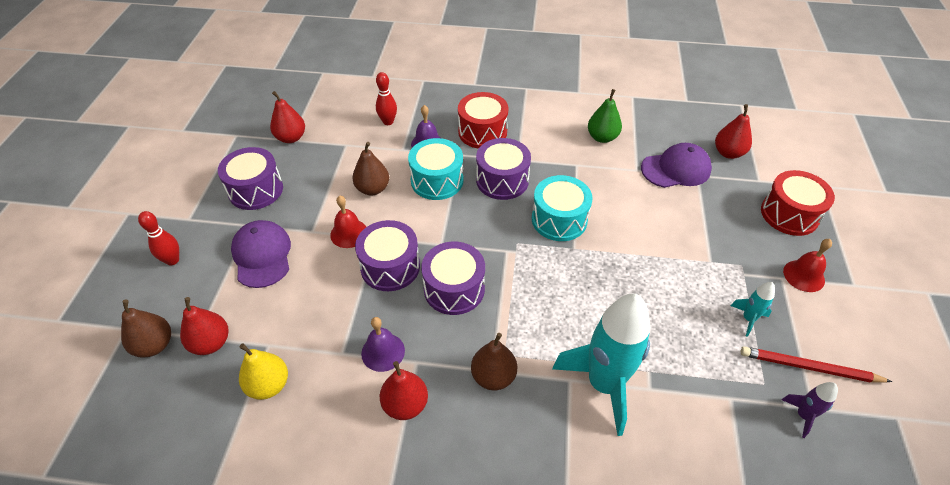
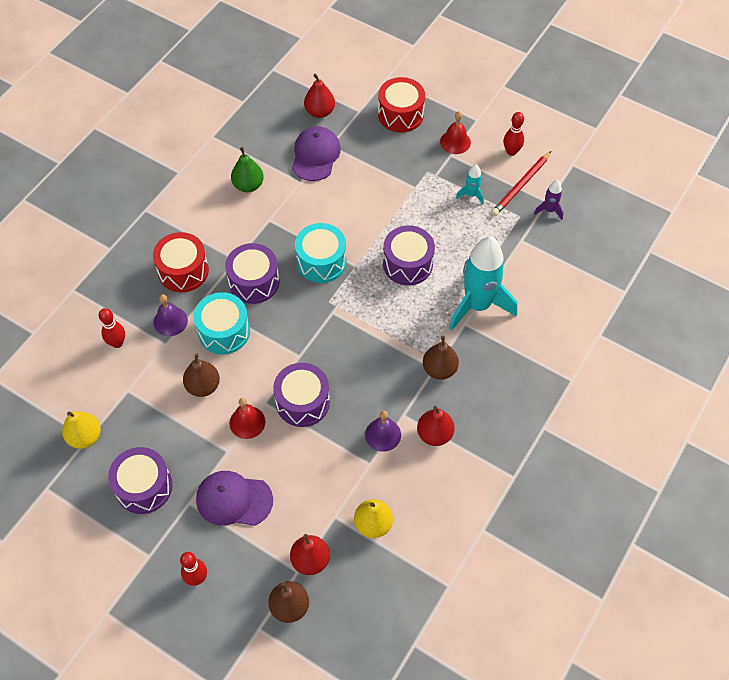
camera: 65 degrees left, 10 degrees up
(291, 138) = (85, 437): red pear -> yellow pear
(454, 289) = (350, 364): purple drum -> purple drum (408, 264)
(847, 338) = (511, 152): none -> red bowling pin

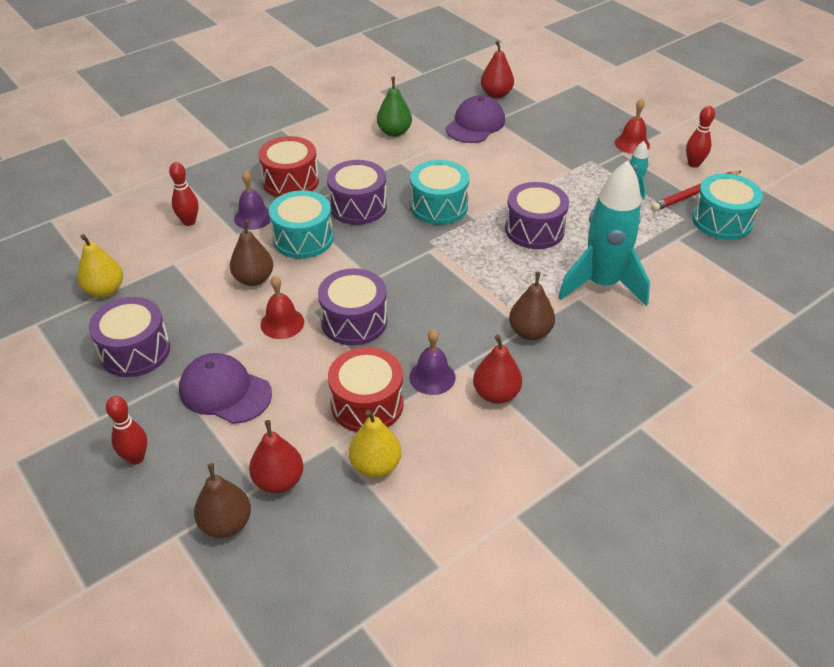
camera: 20 degrees right, 15 degrees down
(400, 114) = (580, 112): red drum -> red drum (367, 404)
(549, 210) = (722, 221): purple rocket -> turquoise drum

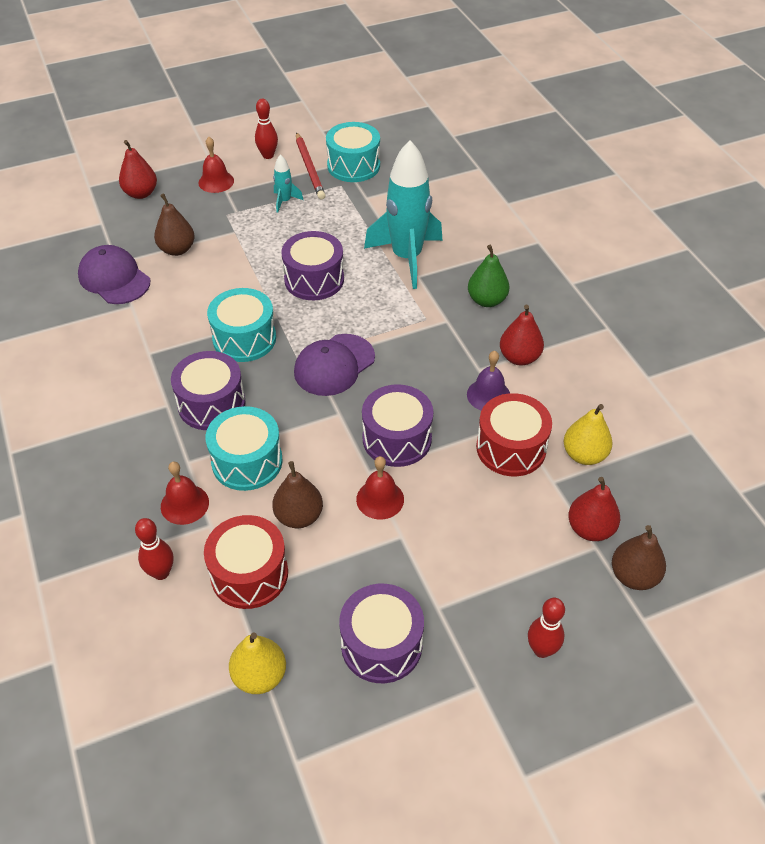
camera: 75 degrees left, 5 degrees up
(225, 391) = (467, 561): purple cap -> purple cap (334, 365)
(253, 217) = (184, 504): purple bell -> red bell
(291, 181) = (131, 458): red drum -> red drum (249, 574)
(394, 132) = (87, 347): green pear -> green pear (487, 300)
(496, 94) = (66, 249): red pear -> red pear (141, 193)
(530, 332) = (451, 318): brown pear -> brown pear (177, 249)

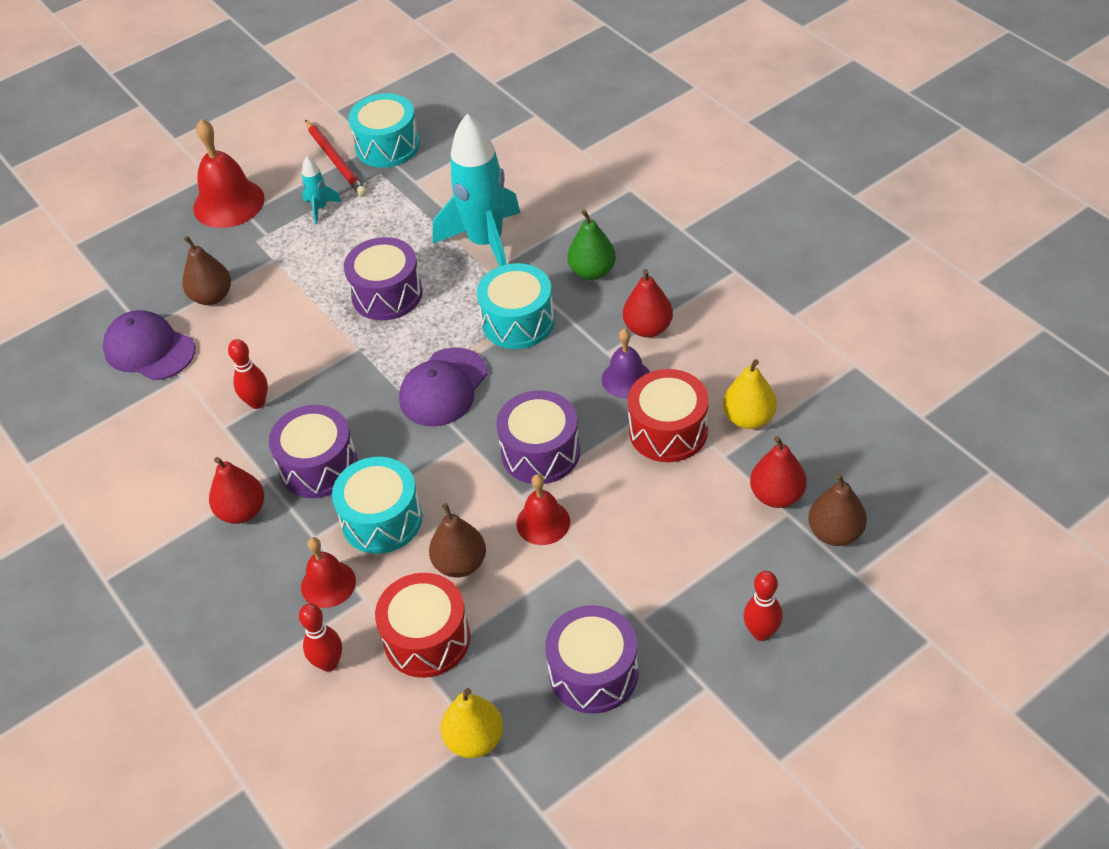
camera: 10 degrees left, 0 degrees up
(141, 193) = (142, 238): red pear -> red pear (242, 511)
(216, 181) = (228, 203): red bell -> red bell, size x1.64
(244, 338) = (330, 382): turquoise drum -> turquoise drum (518, 321)
(268, 155) = (280, 156): red bowling pin -> red bowling pin (257, 402)

